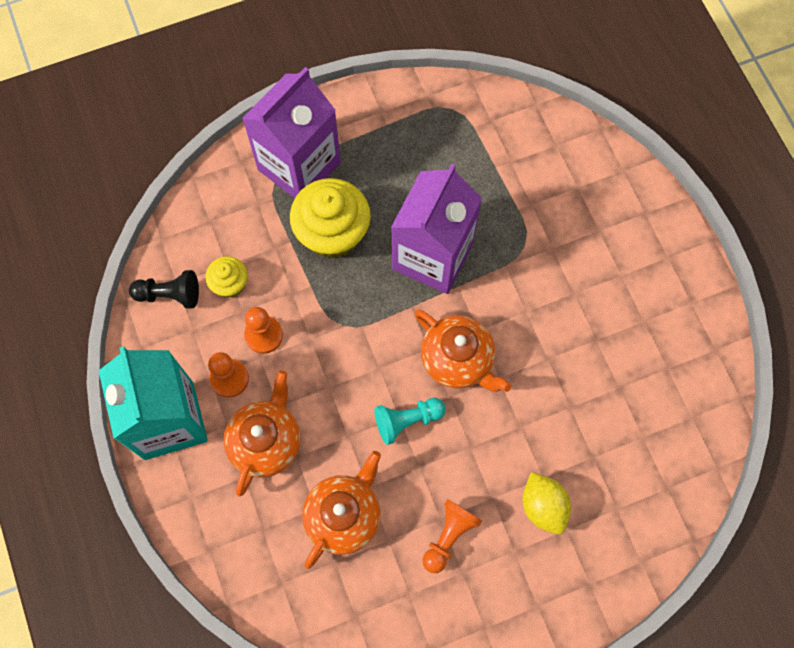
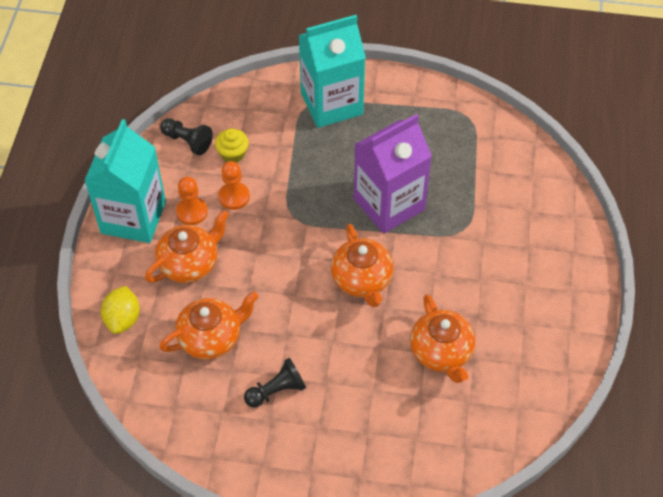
camera: 30 degrees right, 15 degrees down
(299, 166) = (331, 103): purple carton -> turquoise carton
(332, 233) = (326, 156): yellow cupcake -> none
(407, 421) = (297, 300): turquoise pawn -> none
(449, 536) = (276, 391): orange pawn -> black pawn
(543, 506) = (360, 408): yellow lemon -> yellow lemon (123, 319)
(585, 398) = (441, 352): none -> orange teapot

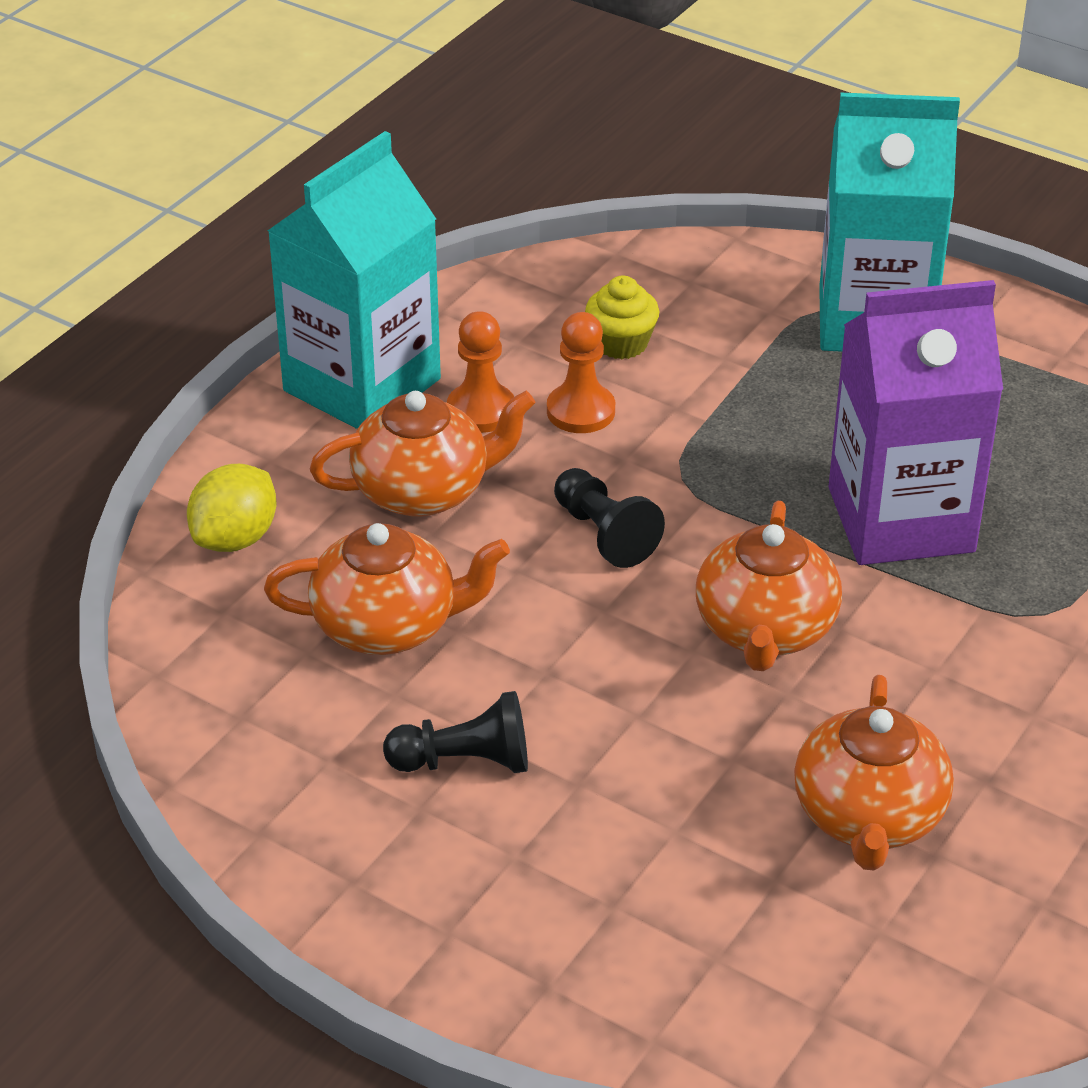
camera: 25 degrees right, 15 degrees down
(187, 141) = (543, 298): black pawn -> black pawn (604, 534)

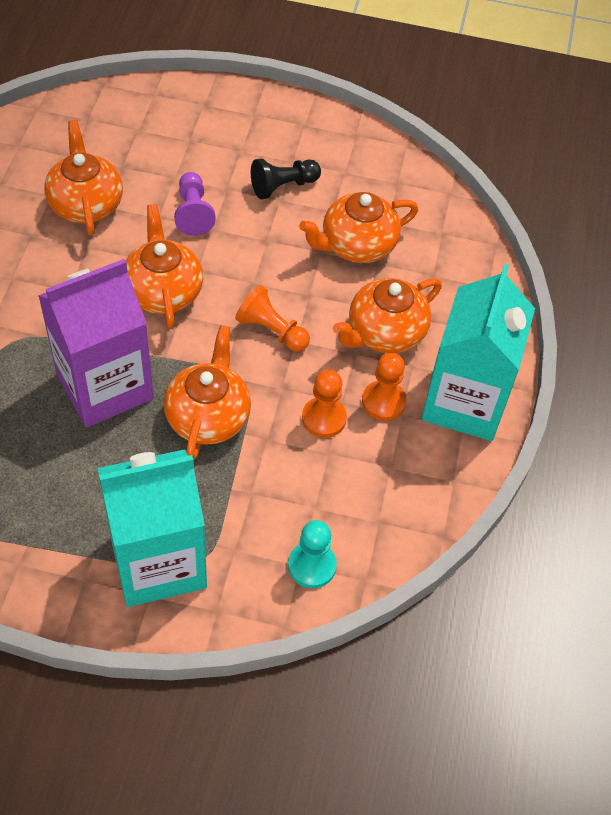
camera: 155 degrees right, 15 degrees up
(235, 538) = (464, 276): yellow lemon -> none
(604, 534) = (272, 330): black pawn -> orange pawn
(621, 343) = (323, 486): yellow cupcake -> none
(662, 752) = (193, 213): none -> purple pawn
(676, 277) = (312, 566): none -> turquoise pawn
(752, 449) = (208, 416): none -> orange teapot

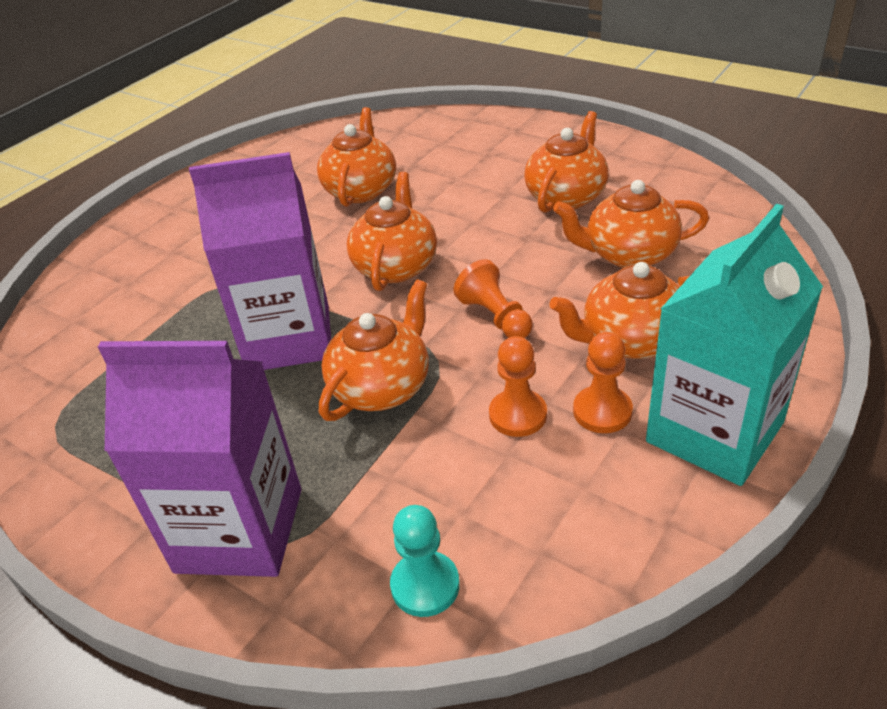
camera: 30 degrees right, 15 degrees down
(158, 562) = (239, 530): turquoise carton -> purple carton
(193, 213) = (461, 207): purple pawn -> none
(283, 186) = (566, 196): black pawn -> orange teapot

